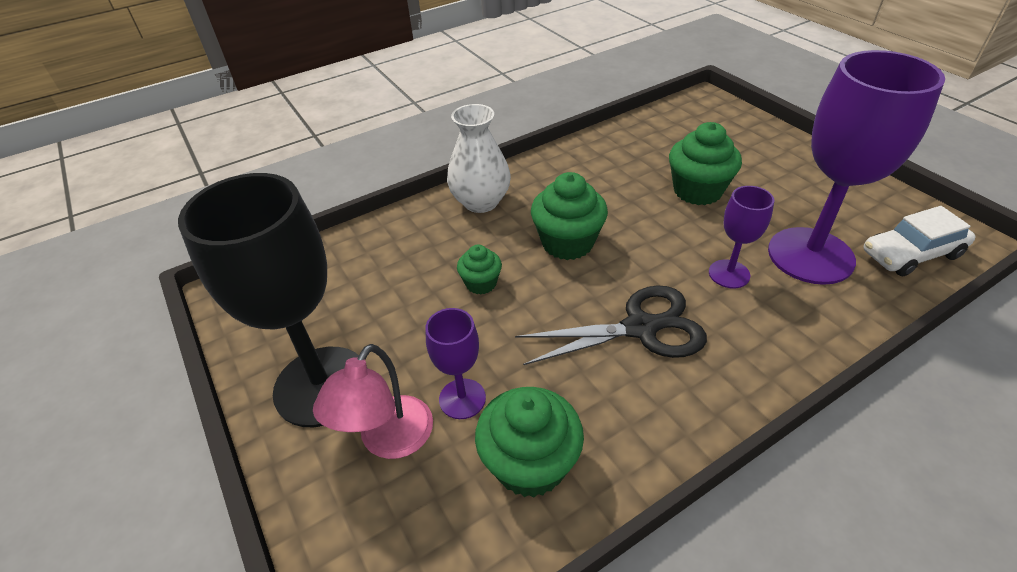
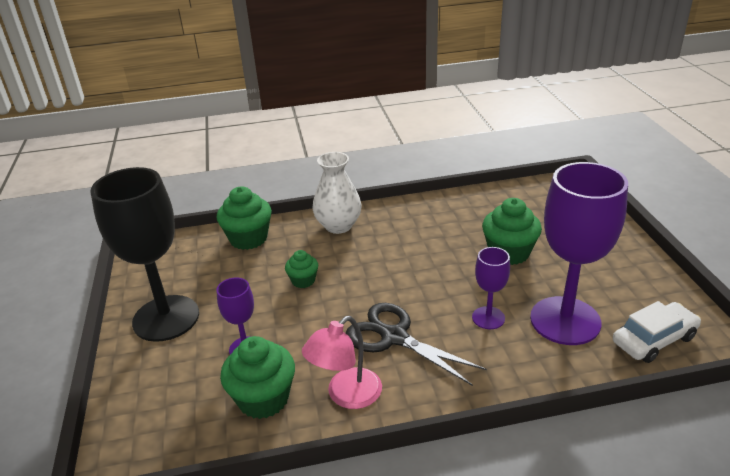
camera: 20 degrees right, 10 degrees down
(389, 440) = (186, 360): pink lamp -> pink lamp (346, 395)
(567, 243) = (382, 268): green cupcake -> green cupcake (248, 238)
(640, 328) = (394, 337): black scissors -> black scissors turned 150 degrees counterclockwise
(911, 254) = (654, 340): white car -> white car turned 150 degrees clockwise

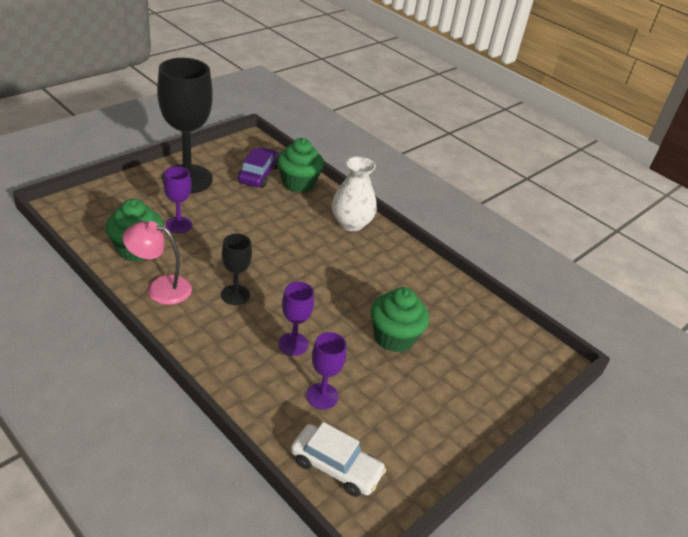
camera: 50 degrees right, 5 degrees up
(208, 261) = (259, 174): none -> purple car
(303, 281) = (269, 227): green cupcake -> none
(394, 337) = (235, 295): black scissors -> black goblet
(565, 320) = (322, 396): purple goblet -> purple goblet, size x0.48

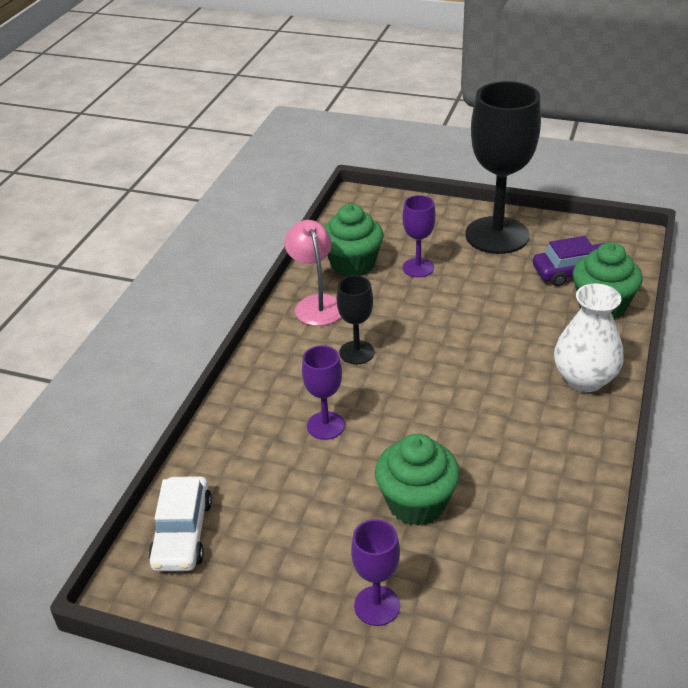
camera: 70 degrees right, 0 degrees up
(322, 396) = (270, 481): purple goblet -> purple goblet (377, 606)

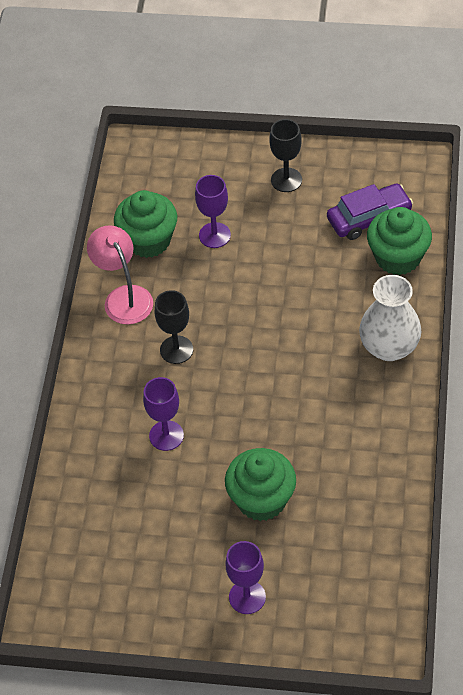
camera: 10 degrees left, 15 degrees up
(182, 533) = (70, 563): white car -> none
(497, 235) = (286, 180): black goblet -> black goblet, size x0.48

